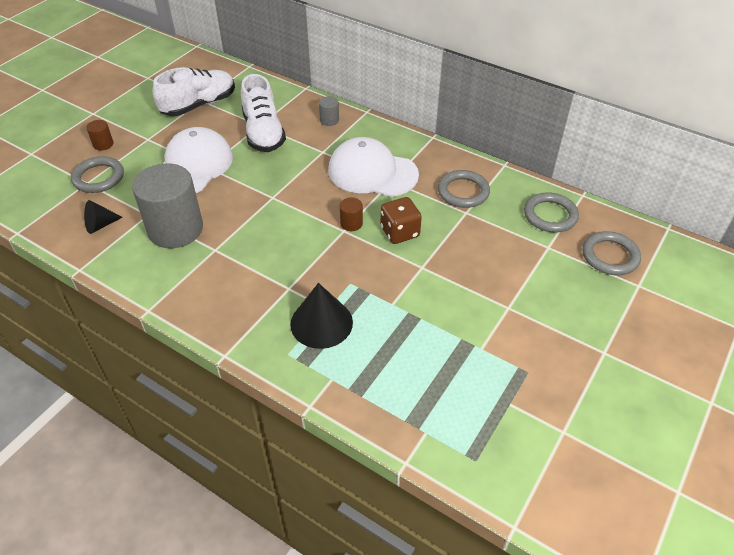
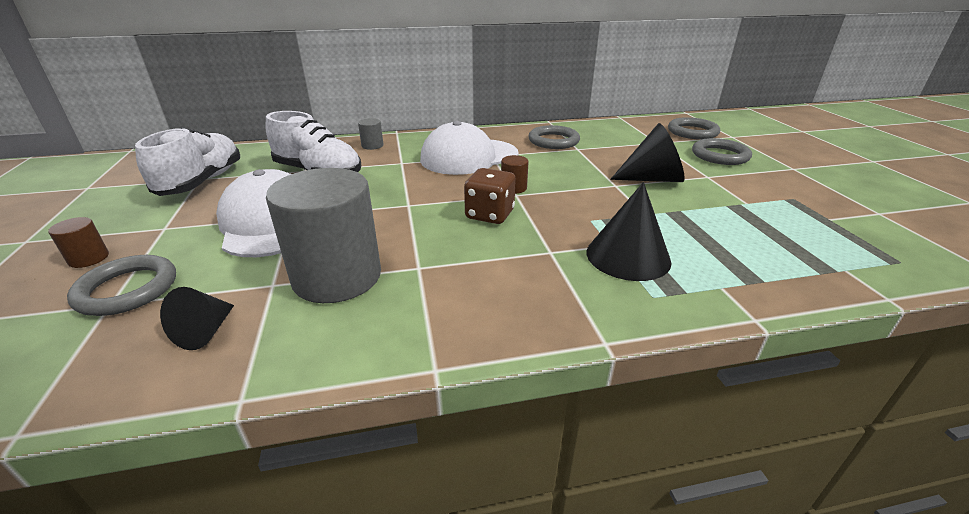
camera: 45 degrees left, 15 degrees down
(400, 232) = (559, 176): brown dice -> brown dice (490, 214)
(459, 280) = (652, 179): none -> black cone
(550, 215) = (625, 130): grey ring -> grey ring (720, 155)

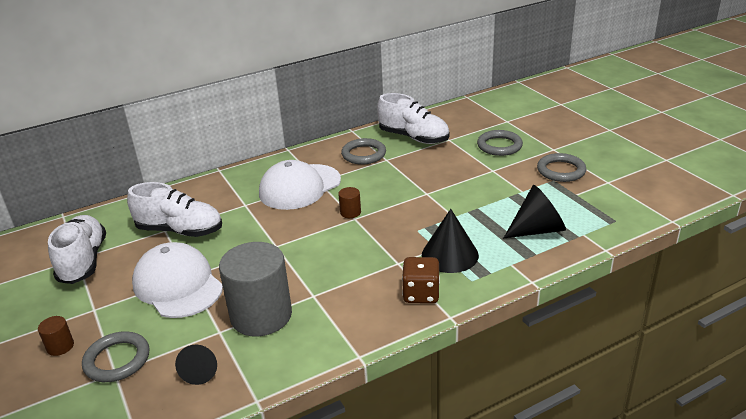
camera: 15 degrees left, 0 degrees up
(372, 146) = (207, 191): grey cylinder -> none
(490, 214) = (343, 241): brown dice -> brown dice (421, 294)
(616, 135) = (413, 138): none -> white shoe
(652, 179) = (453, 181): black cone -> black cone (537, 230)
(692, 132) = (475, 122): grey ring -> grey ring (561, 171)

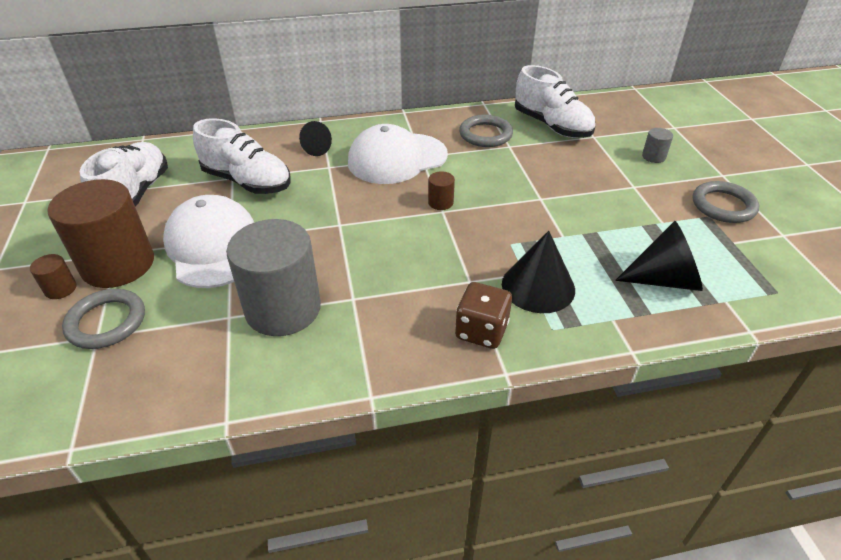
camera: 15 degrees right, 10 degrees up
(101, 317) = (118, 265): none -> brown cylinder
(200, 371) = (184, 363): black cone -> black cone (319, 148)
(499, 146) = (653, 157): grey ring -> grey cylinder

